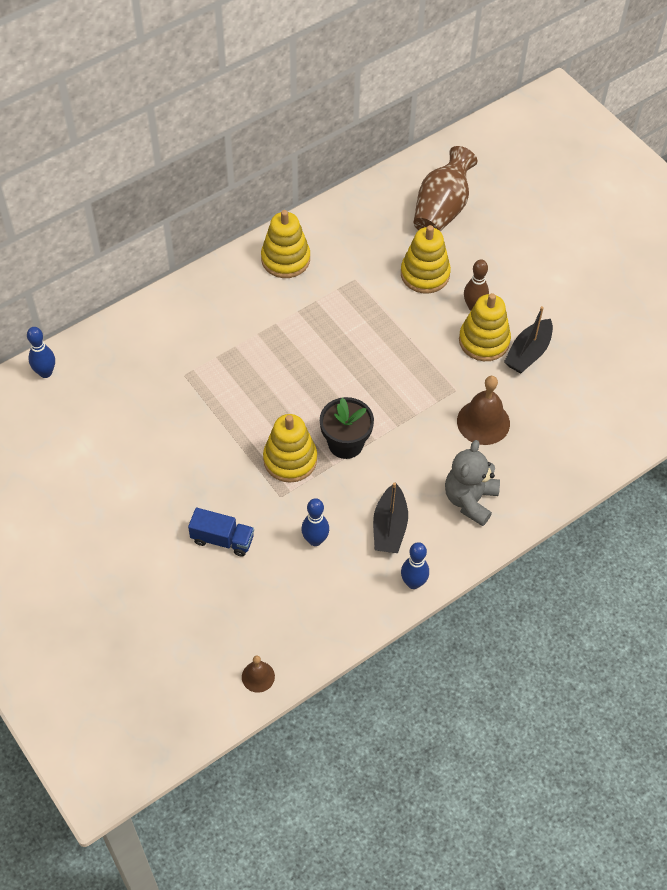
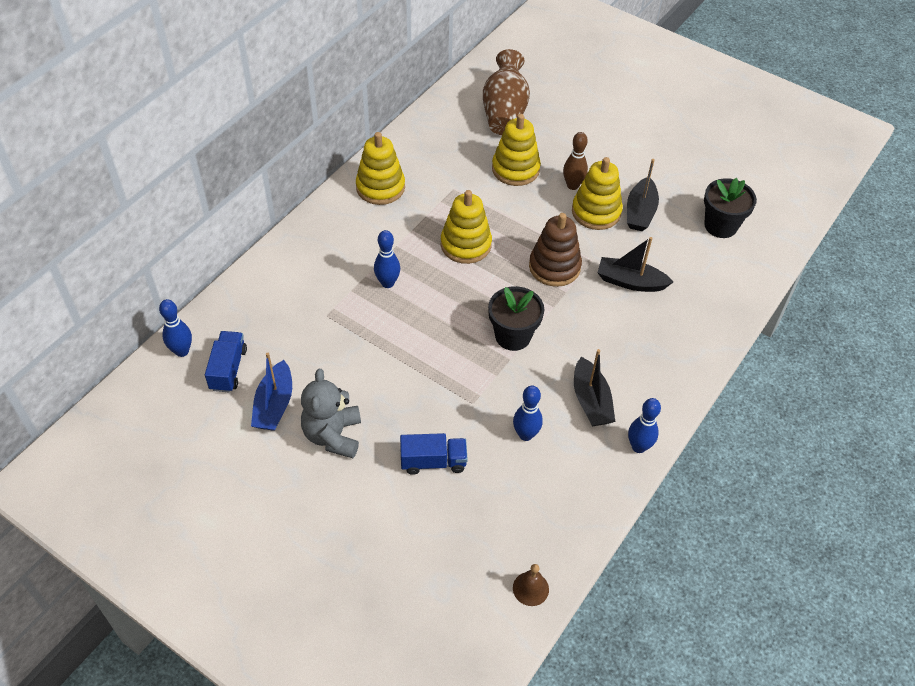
camera: 20 degrees left, 5 degrees down
(79, 401) = (228, 369): none -> blue truck
(106, 446) = (274, 405): none -> blue boat
(252, 358) = (387, 283): none -> blue bowling pin
(290, 459) = (466, 365): yellow stacking toy -> yellow stacking toy (466, 245)
(416, 386) = (554, 267): none -> brown stacking toy
(470, 500) = (653, 354): grey teddy bear -> grey teddy bear (333, 435)
(483, 422) = (630, 282): brown bell -> black boat
(603, 389) = (720, 226): none -> black flower pot

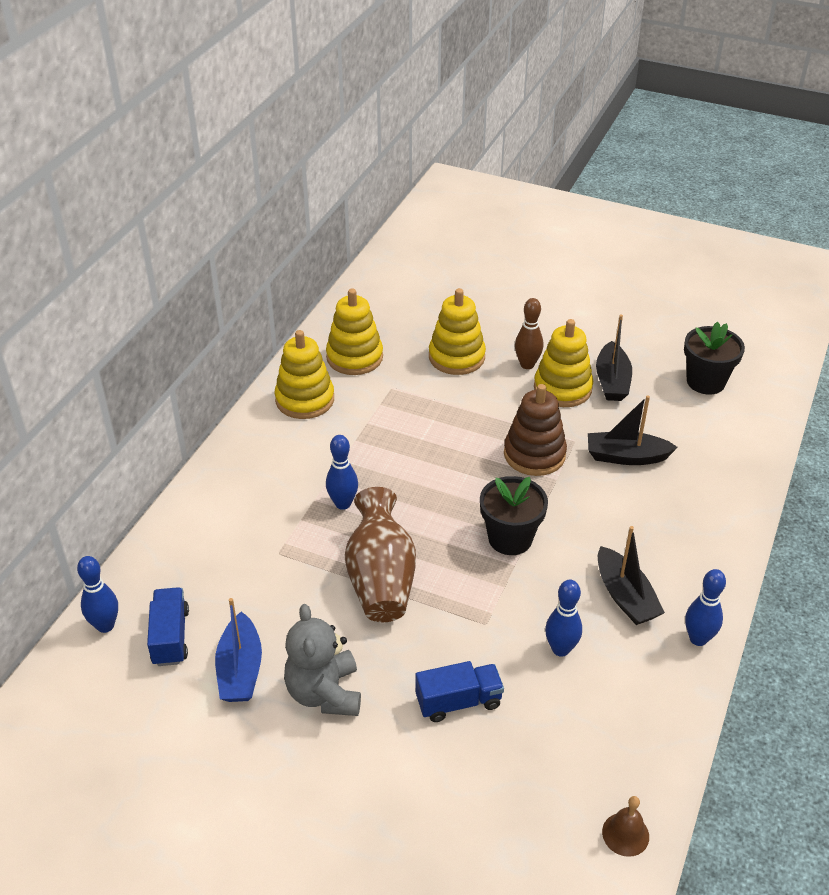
camera: 10 degrees left, 10 degrees down
(466, 245) = (424, 446): yellow stacking toy -> yellow stacking toy (354, 357)
(504, 112) = (425, 300): brown vase -> brown vase (381, 579)

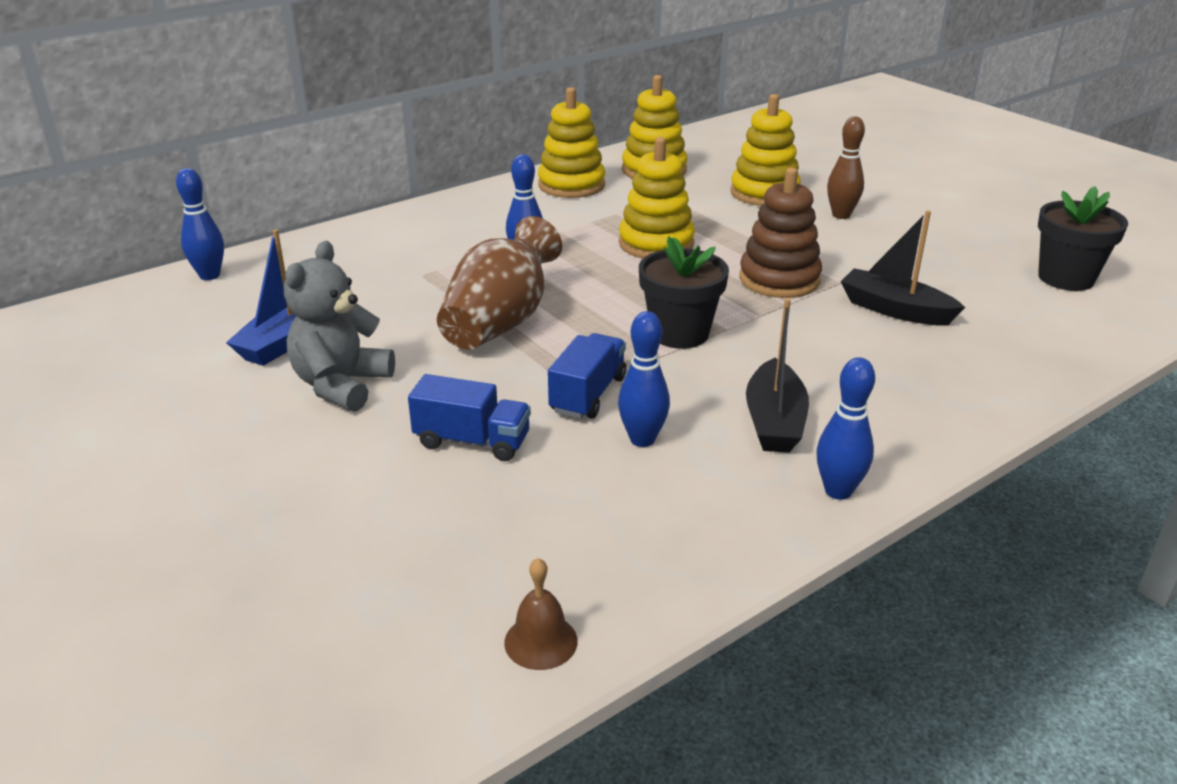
camera: 30 degrees right, 10 degrees down
(170, 637) = (253, 300): blue truck -> blue truck (588, 394)
(562, 388) = (866, 241): yellow stacking toy -> yellow stacking toy (656, 244)
(612, 381) = (936, 249): black boat -> none

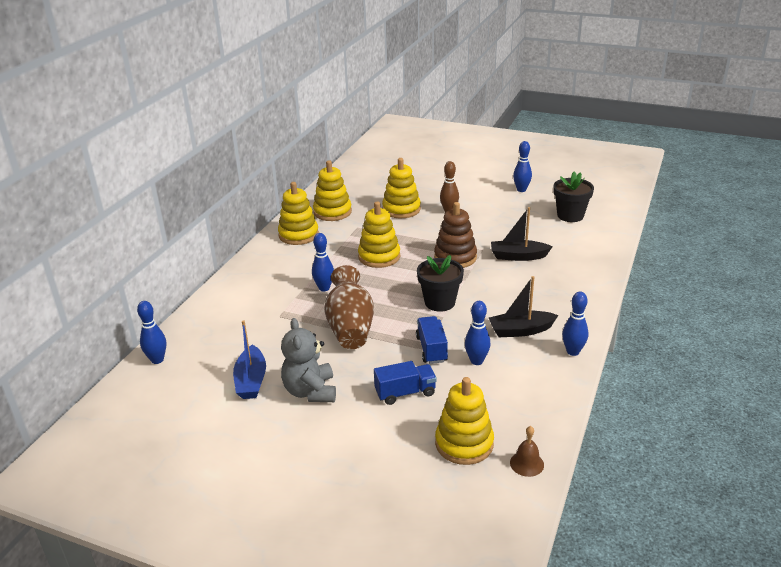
camera: 30 degrees left, 0 degrees up
(473, 558) = (464, 443): none -> yellow stacking toy
(774, 421) = (520, 330): black boat -> black boat turned 105 degrees clockwise
(1008, 218) = (521, 190): none -> blue bowling pin

